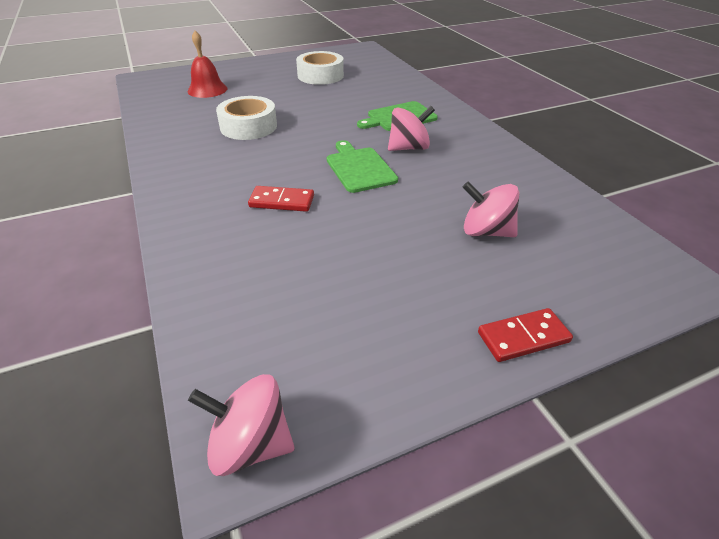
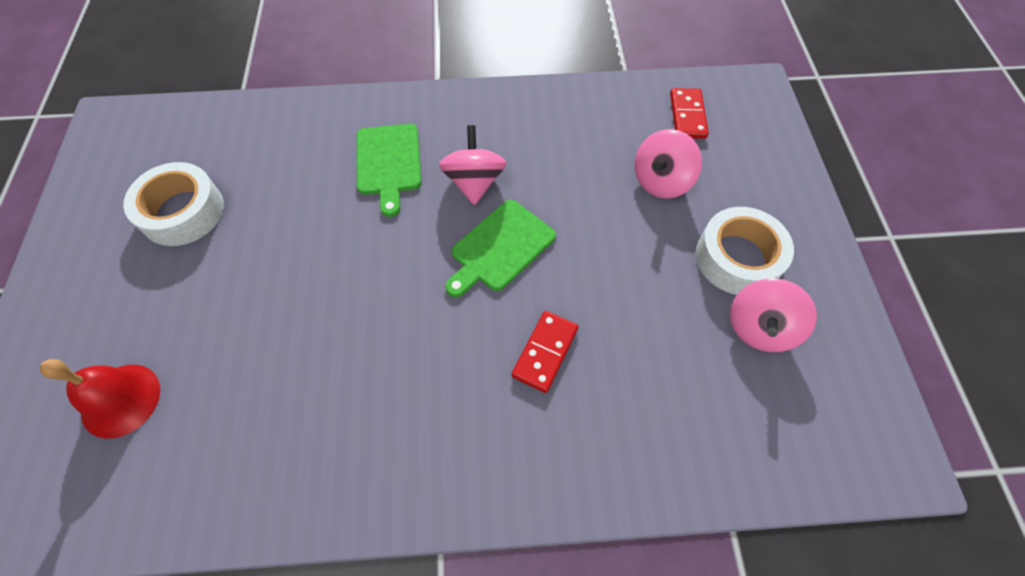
camera: 70 degrees left, 20 degrees up
(248, 126) = (315, 355): white tape -> white tape (737, 258)
(250, 444) = (890, 449): pink spinning top -> pink spinning top (759, 328)
(359, 168) = (500, 248): green cutting board -> green cutting board turned 45 degrees counterclockwise
(523, 337) = (801, 217): red domino -> red domino (687, 115)

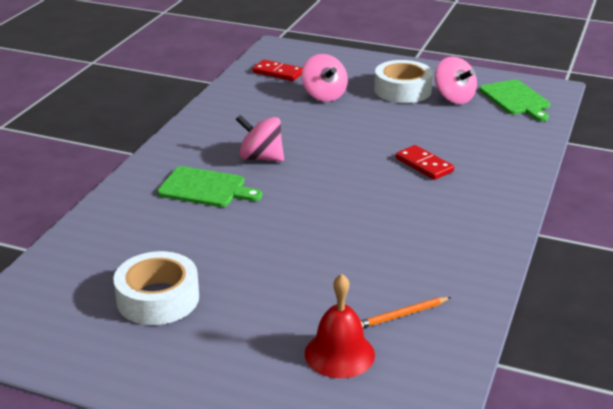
camera: 65 degrees left, 30 degrees down
(201, 439) = (402, 315): none -> orange pencil
(500, 248) = (329, 161): green cutting board -> green cutting board (516, 99)

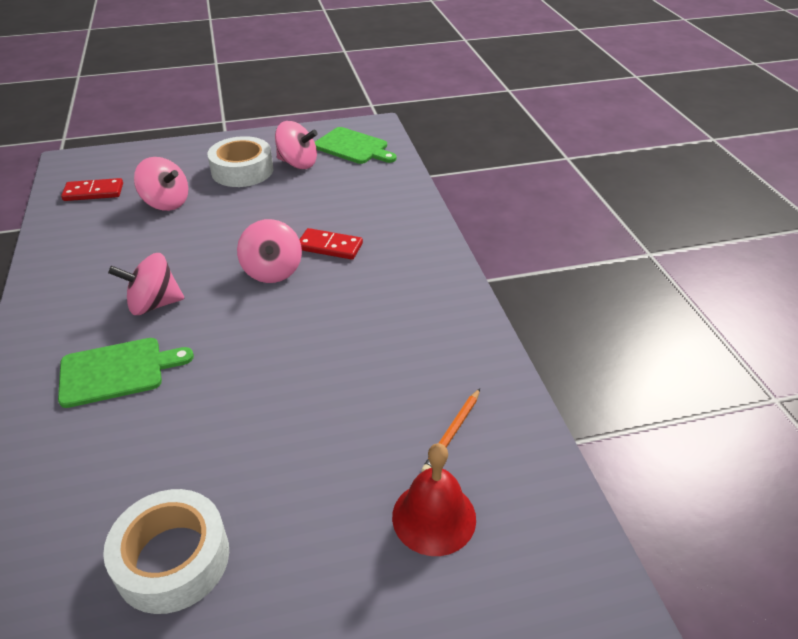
camera: 35 degrees left, 10 degrees up
(363, 166) = (272, 271): none -> pink spinning top

